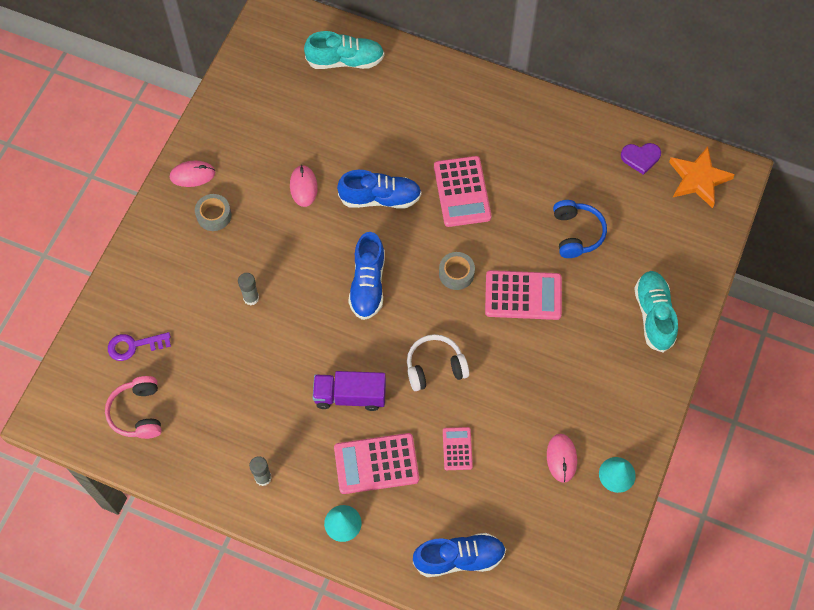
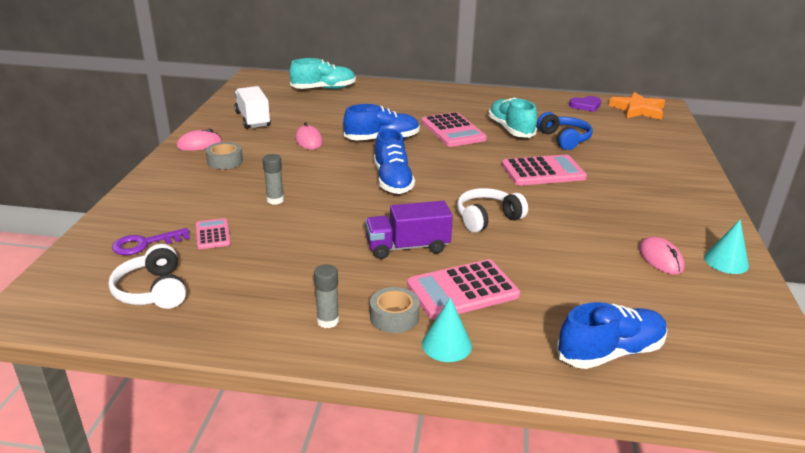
camera: 15 degrees left, 35 degrees down
(138, 412) = (153, 291): pink headphones -> white headphones
(253, 127) = (253, 119): none -> white truck
(456, 273) = (474, 167): grey tape -> grey tape (394, 317)
(457, 449) = (546, 267): pink calculator -> pink calculator (212, 234)
(653, 315) = (666, 169): turquoise shoe -> turquoise shoe (510, 129)

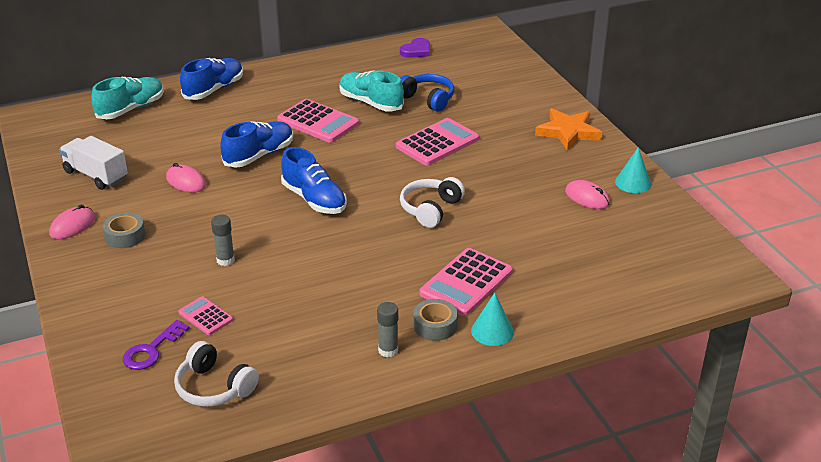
camera: 30 degrees left, 5 degrees up
(407, 247) = (389, 261): purple truck -> none
(610, 352) = (604, 289): blue shoe -> blue shoe (214, 90)
(638, 110) = (466, 41): orange star -> orange star (568, 132)

